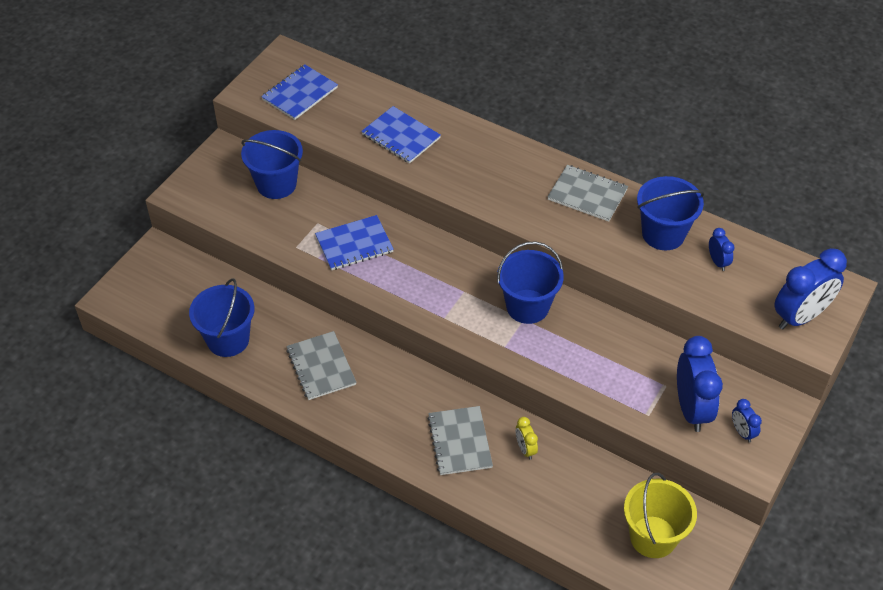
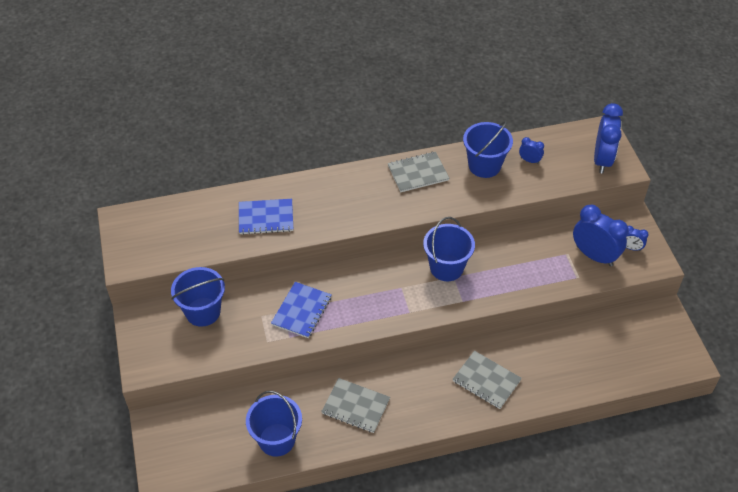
camera: 45 degrees left, 0 degrees up
(300, 93) = (163, 237): blue notebook -> none
(525, 449) = (524, 354): yellow clock -> none
(653, 537) = (639, 344): yellow bucket -> none

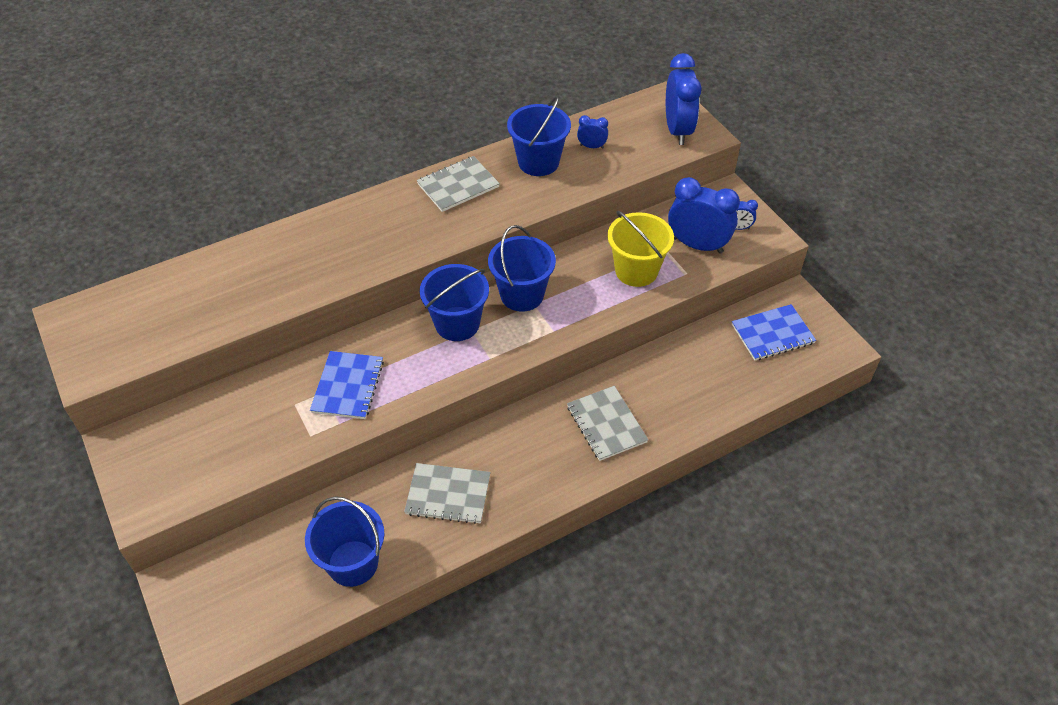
camera: 15 degrees left, 0 degrees up
(203, 312) = (212, 416): blue bucket -> blue bucket (457, 324)
(266, 218) = (272, 276): blue notebook -> blue notebook (772, 334)
(486, 380) = (606, 424): grey notebook -> grey notebook turned 45 degrees clockwise
(539, 267) = (636, 271): none -> yellow bucket

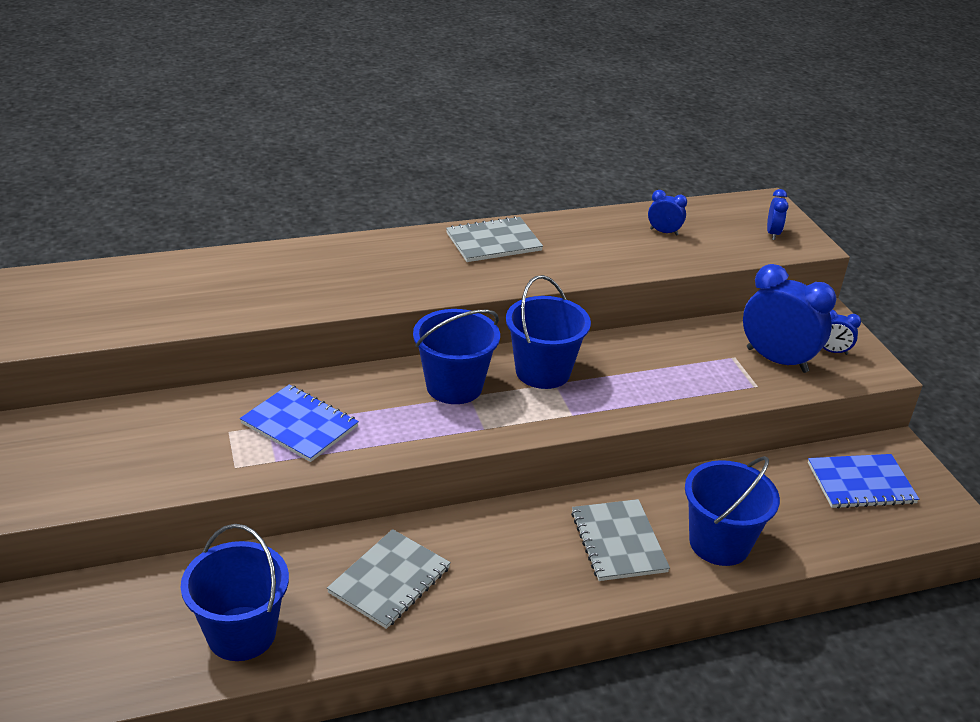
camera: 10 degrees right, 15 degrees down
(348, 386) = (299, 425): blue notebook -> blue notebook turned 75 degrees counterclockwise
(448, 494) = (389, 580): grey notebook -> grey notebook turned 75 degrees counterclockwise
(538, 162) = (596, 236): blue bucket -> blue bucket (719, 543)
(636, 271) = (692, 372): yellow bucket -> none
(677, 130) = (772, 233): blue clock -> blue clock, size x0.47

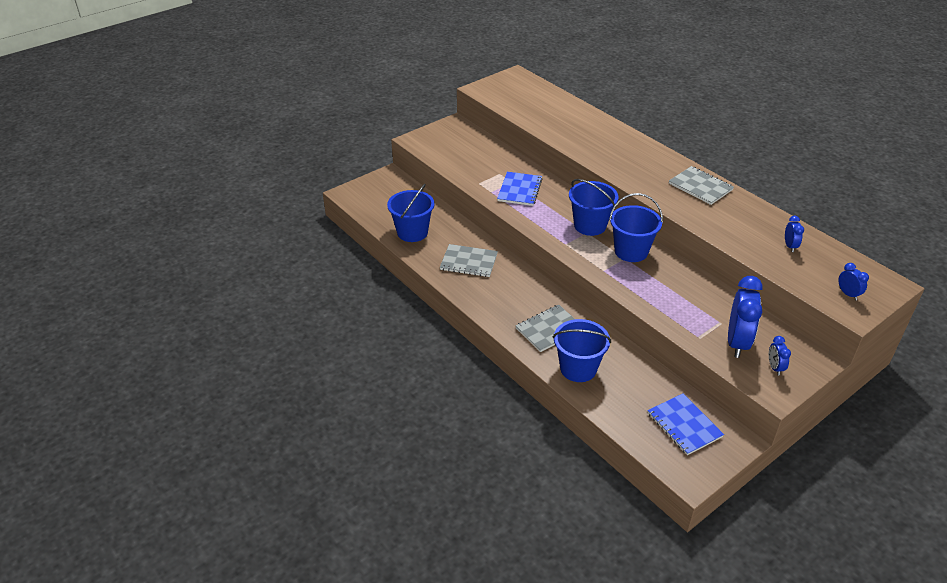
camera: 70 degrees right, 5 degrees up
(772, 233) = (848, 294): blue clock -> blue clock turned 105 degrees counterclockwise

